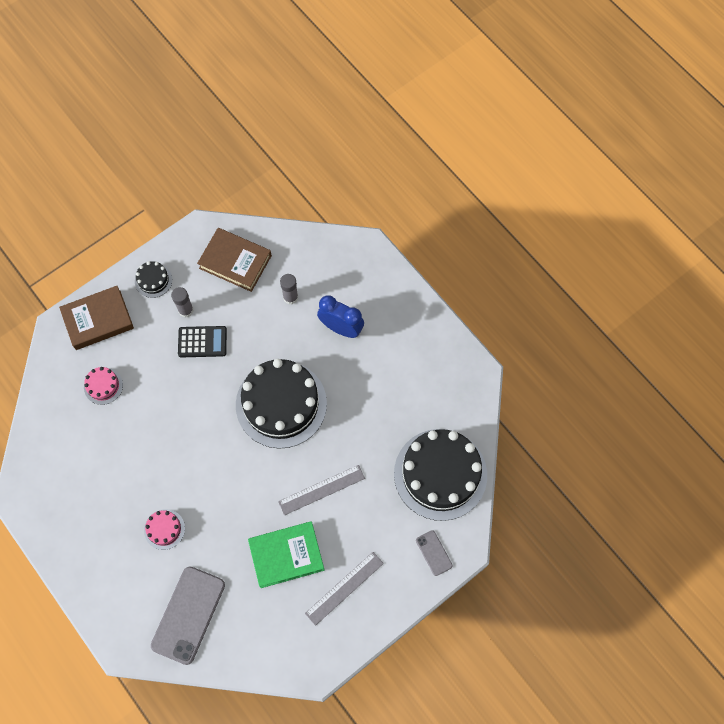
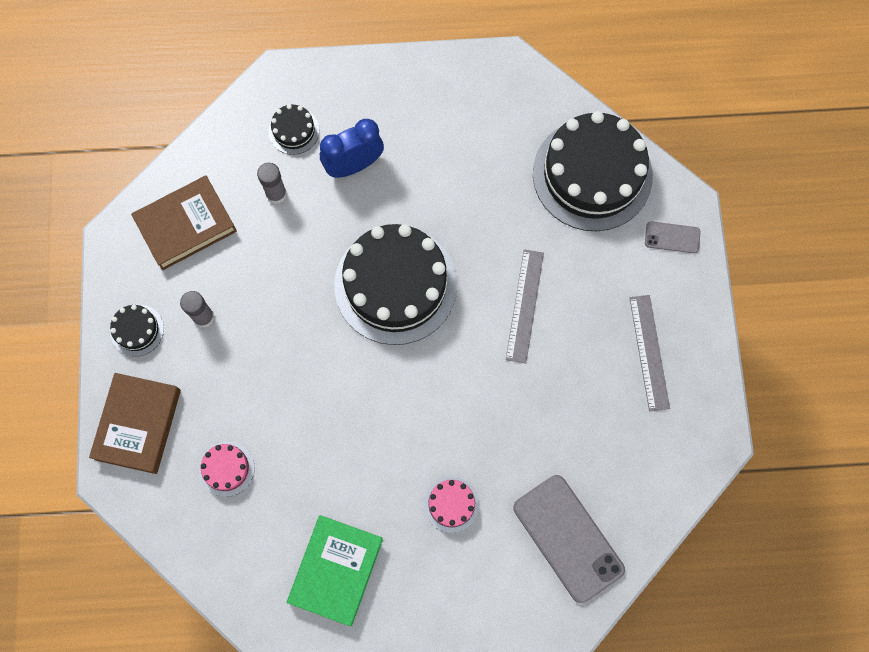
camera: 55 degrees left, 5 degrees up
(202, 342) = (257, 323): black calculator -> none
(286, 555) = (572, 389): green book -> green book (336, 570)
(338, 279) = (294, 131): none -> black cake

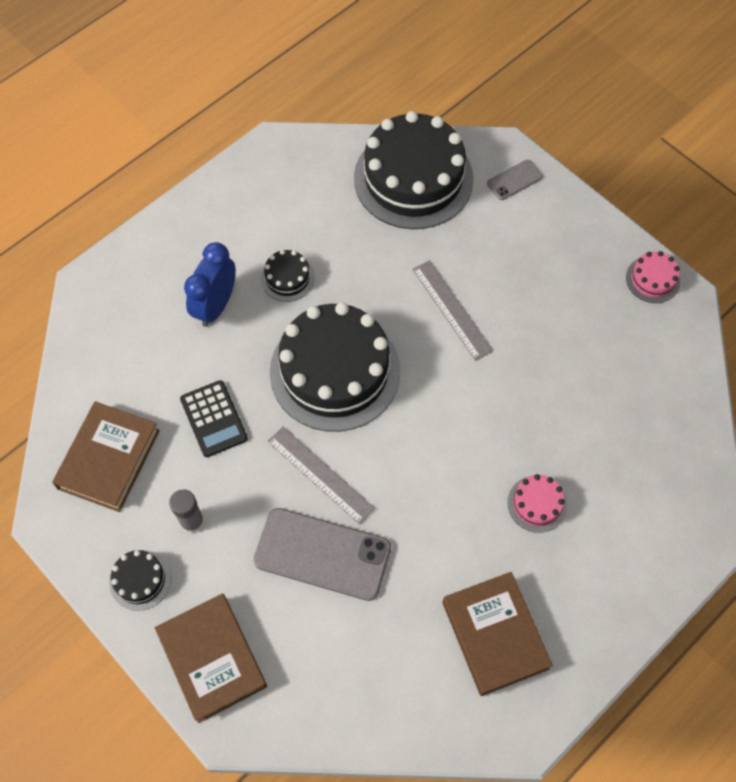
camera: 40 degrees left, 10 degrees down
(226, 468) = (325, 630): pink cake -> pink cake (652, 279)
(276, 194) = (168, 375): grey glue stick -> none
(280, 253) = (214, 419): none -> black calculator
(294, 131) = (139, 316): black cake -> black cake (287, 278)
(336, 570) = (495, 635): green book -> brown book
(568, 538) = (648, 455): grey phone -> grey phone (322, 554)
(649, 352) = (575, 272): grey ruler -> grey ruler (320, 474)

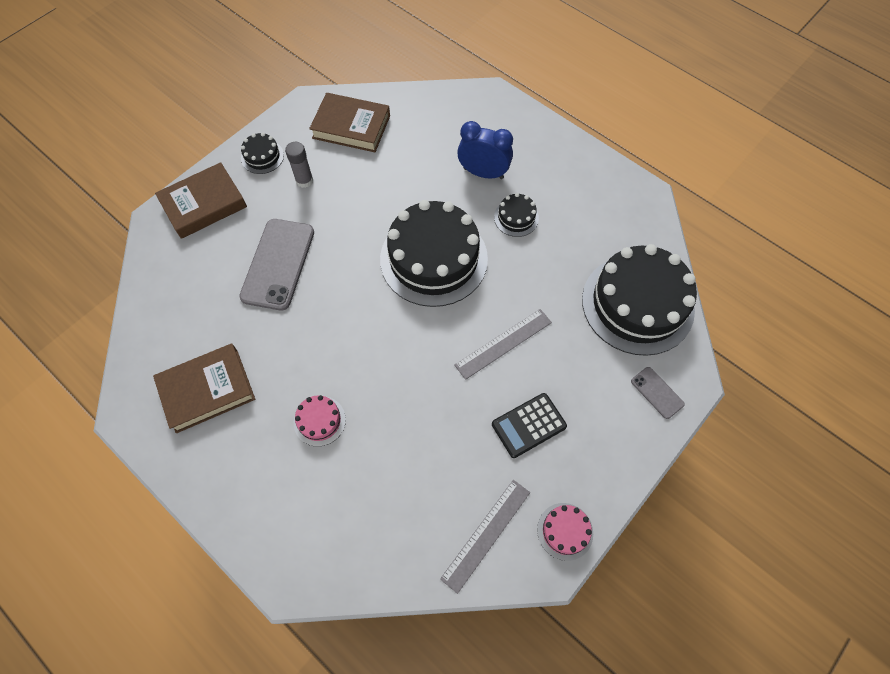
camera: 85 degrees right, 0 degrees up
(214, 419) = (386, 183): black calculator -> black calculator (528, 425)
(320, 474) = (343, 256): grey ruler -> grey ruler (486, 534)

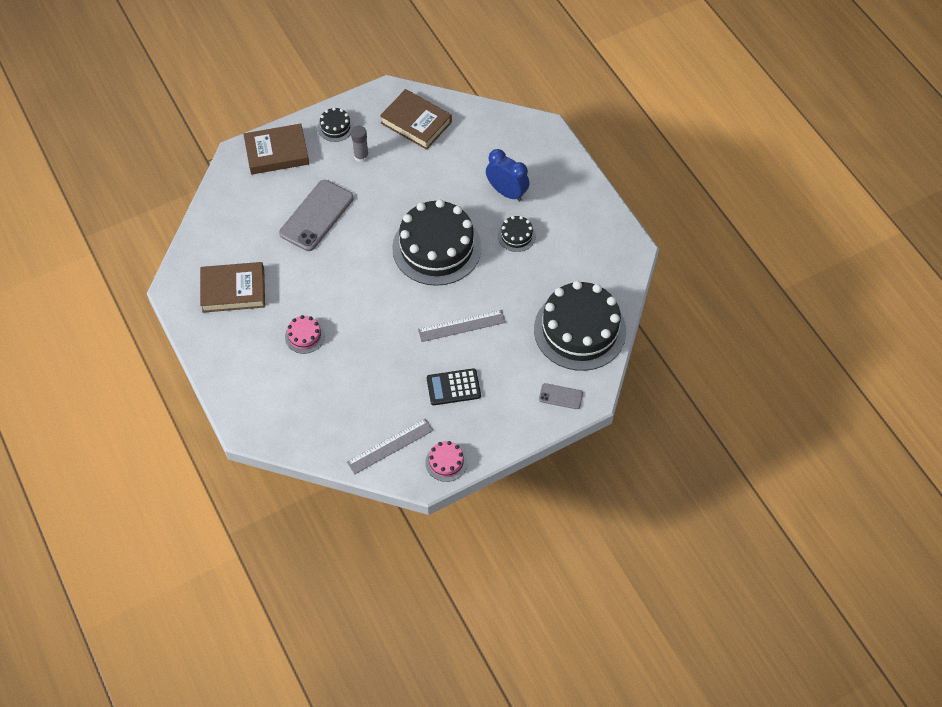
camera: 20 degrees right, 5 degrees down
(657, 392) = (560, 396): grey phone -> grey phone turned 60 degrees counterclockwise

